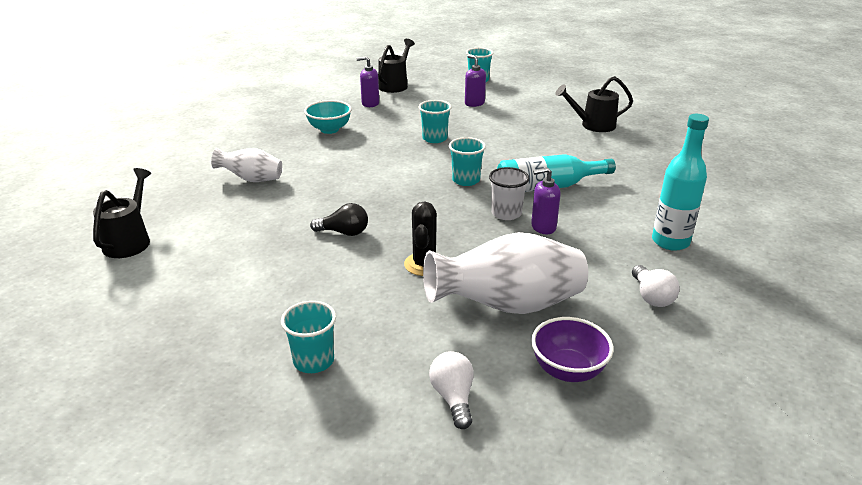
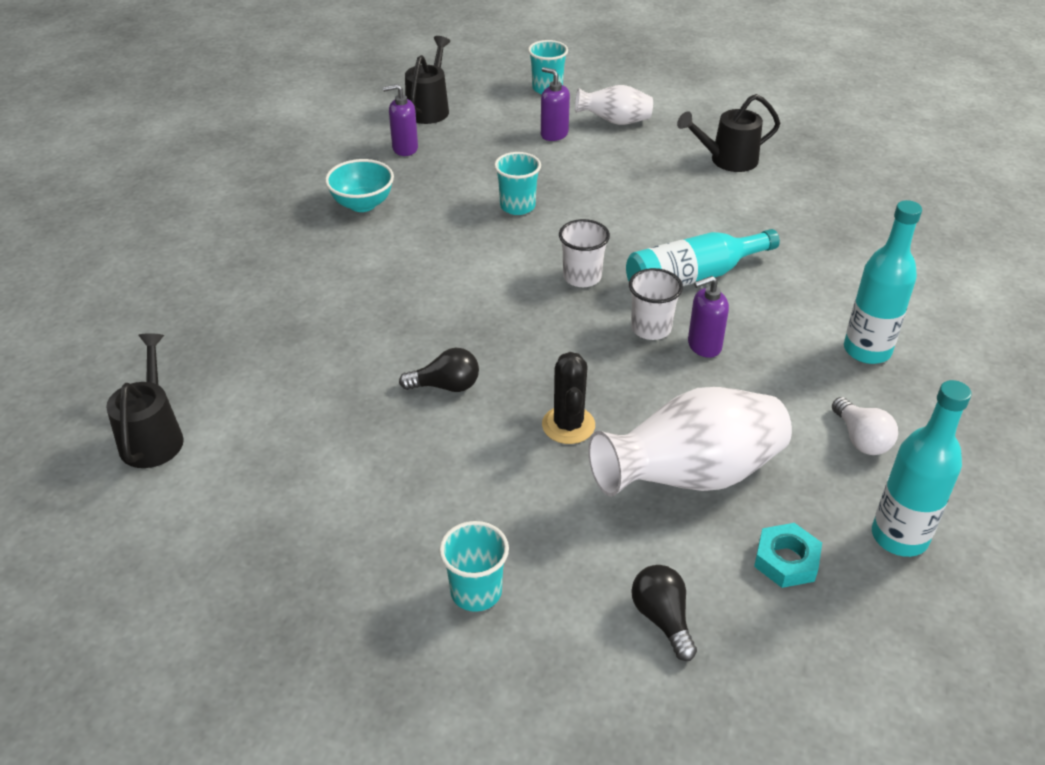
camera: 10 degrees left, 10 degrees up
(251, 179) = (283, 308): white vase -> white vase (615, 122)
(453, 398) = (662, 619): white light bulb -> black light bulb
(466, 180) = (582, 277): turquoise cup -> white cup
(568, 370) = (786, 560): purple bowl -> turquoise nut
(668, 365) = (899, 537): none -> turquoise bottle

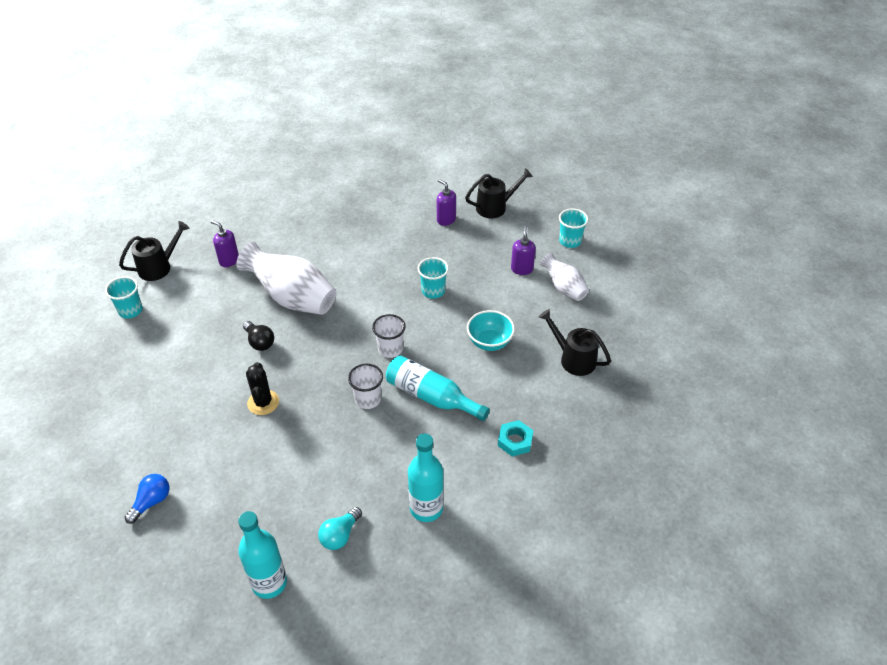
camera: 55 degrees right, 5 degrees up
(362, 204) = (380, 233): turquoise bowl -> turquoise bowl (489, 342)
(476, 592) = (130, 424): turquoise cup -> turquoise cup (130, 310)
(568, 425) = (263, 402): black cactus -> black cactus turned 60 degrees counterclockwise
(662, 619) = (151, 502): black light bulb -> blue light bulb
(691, 476) = (258, 470): white vase -> white vase (292, 298)
(704, 346) = (370, 429): purple soap dispenser -> purple soap dispenser (229, 260)
(786, 560) = (220, 537): turquoise nut -> turquoise nut (515, 441)
(861, 439) = (340, 535): white light bulb -> turquoise light bulb

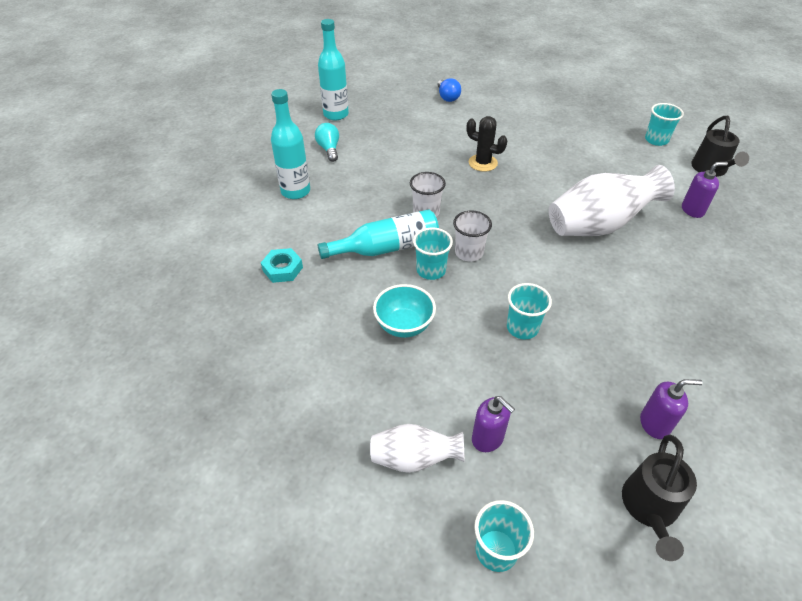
camera: 130 degrees right, 0 degrees up
(259, 342) = (554, 186): black light bulb -> none
(428, 358) = (431, 270): none -> turquoise cup
(573, 359) = (309, 378): black watering can -> none

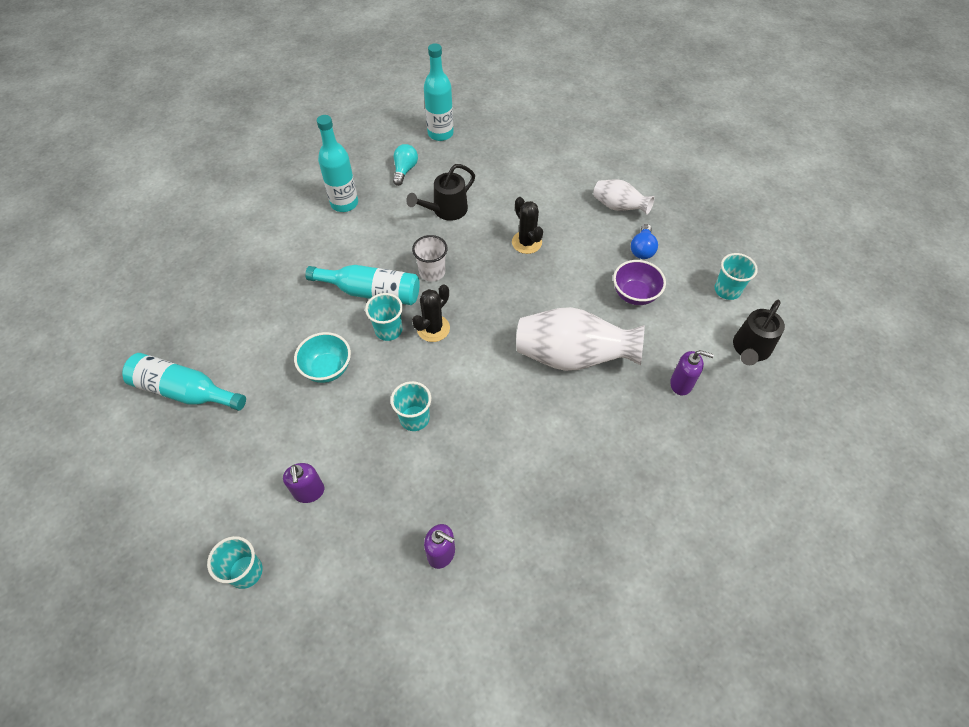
camera: 30 degrees right, 10 degrees up
(271, 414) = (184, 391): none -> turquoise bottle
(282, 269) = (279, 274): turquoise nut -> none
(414, 458) = (248, 477): white vase -> white vase (618, 207)
(447, 97) = (559, 153): blue light bulb -> blue light bulb (642, 249)
(469, 253) = (433, 328): white cup -> black cactus
(598, 166) = (634, 294): none -> purple bowl
(649, 509) = (373, 611): black watering can -> black watering can (445, 211)

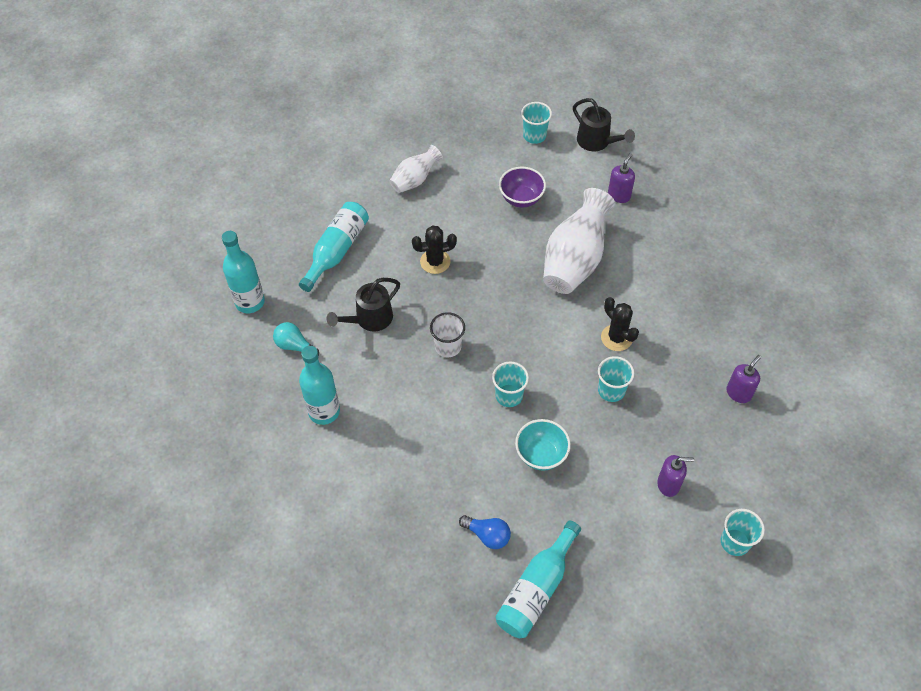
camera: 75 degrees left, 0 degrees up
(371, 292) = (457, 403): turquoise bottle -> turquoise bottle (337, 251)
(433, 328) = (517, 358): black cactus -> black cactus (616, 338)
(445, 211) = (369, 319): black watering can -> black watering can turned 75 degrees clockwise
(642, 249) = (472, 178): blue light bulb -> blue light bulb (487, 535)

